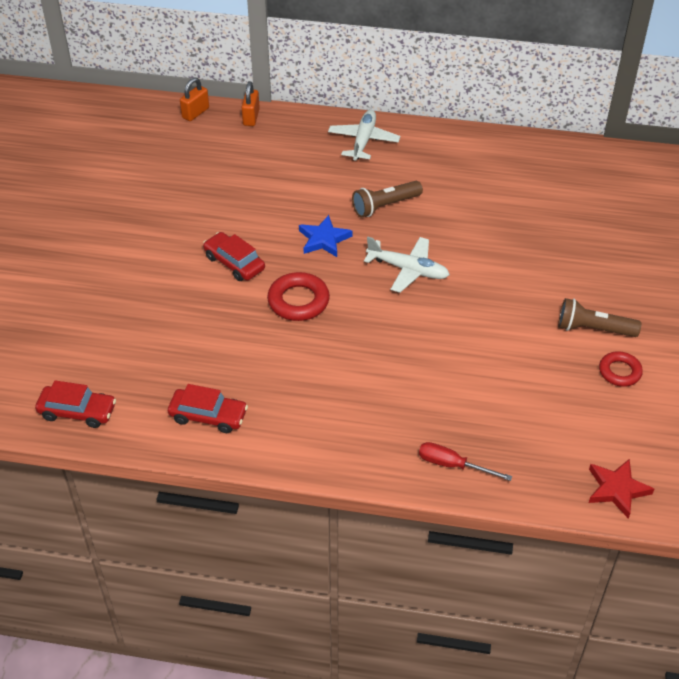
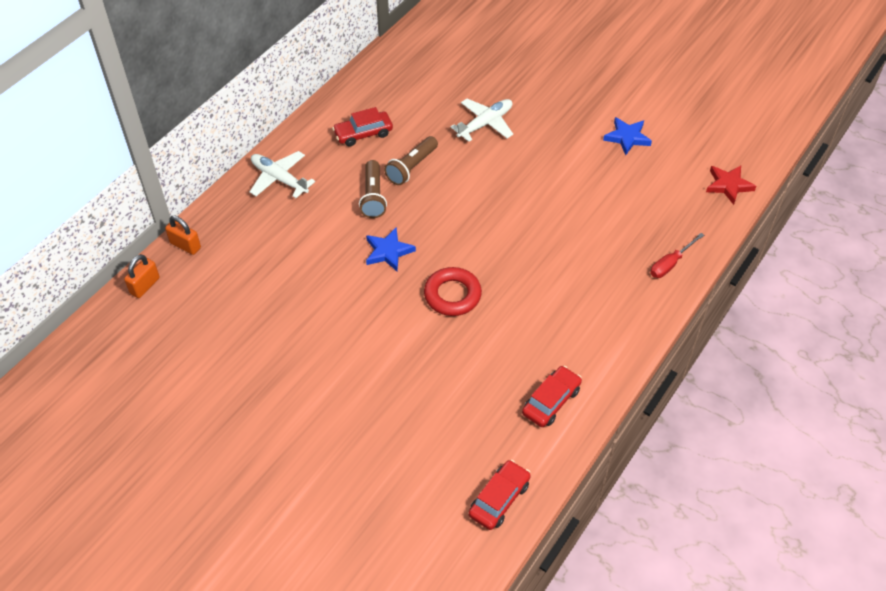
camera: 65 degrees left, 5 degrees up
(195, 113) = (145, 286): orange padlock -> orange padlock turned 60 degrees clockwise
(234, 263) = (379, 324): red car -> red car (363, 133)
(408, 269) = (458, 211): white plane -> white plane (485, 124)
(593, 329) = (580, 133): brown flashlight -> brown flashlight (411, 167)
(619, 372) = (627, 137): red ring -> blue star

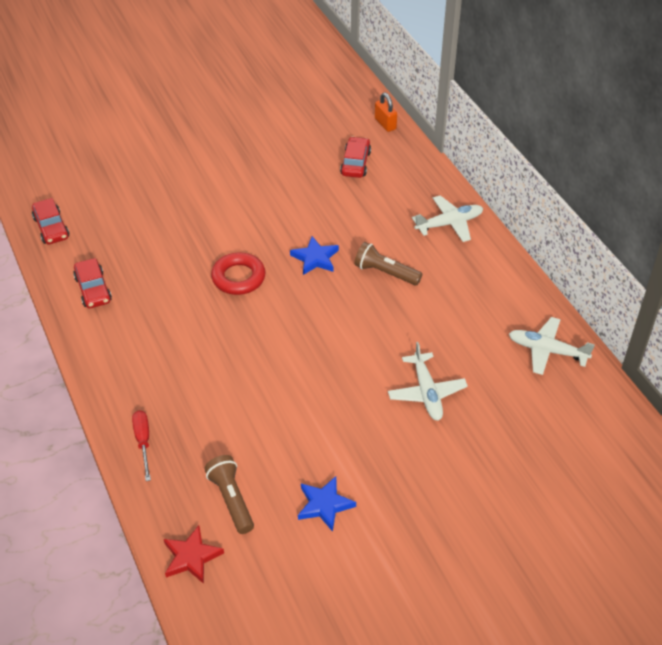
camera: 120 degrees right, 5 degrees down
(185, 245) = (411, 153): orange padlock -> none
(363, 133) = (472, 296): red car -> red car (355, 163)
(392, 76) = (547, 351): none -> white plane
(411, 167) = (403, 312): brown flashlight -> brown flashlight (231, 499)

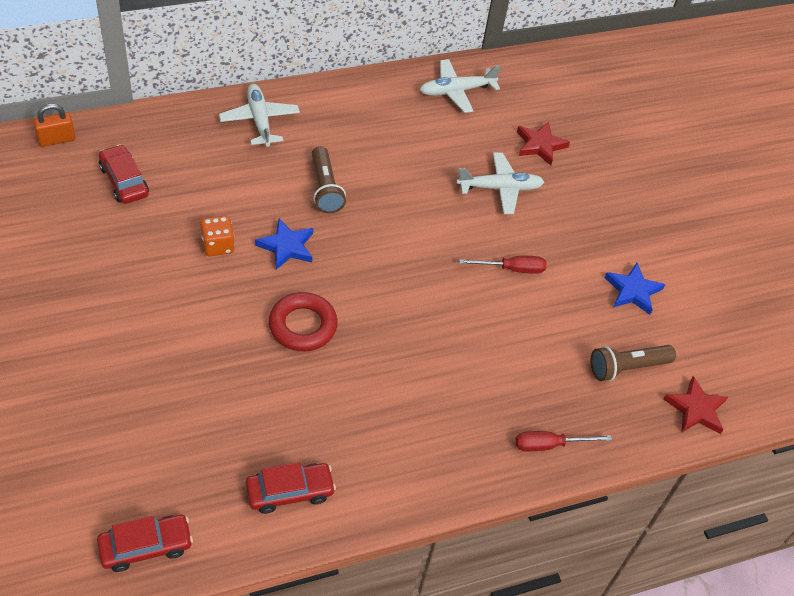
camera: 90 degrees left, 5 degrees up
(306, 221) = (218, 245): none -> orange dice
(328, 407) = (512, 269): none -> red screwdriver
(355, 163) = (124, 181): red car -> red car turned 45 degrees clockwise
(385, 273) = (325, 188): brown flashlight -> brown flashlight turned 45 degrees counterclockwise
(498, 422) = (540, 145): none -> red star
(547, 351) = (456, 91): white plane -> white plane turned 45 degrees clockwise

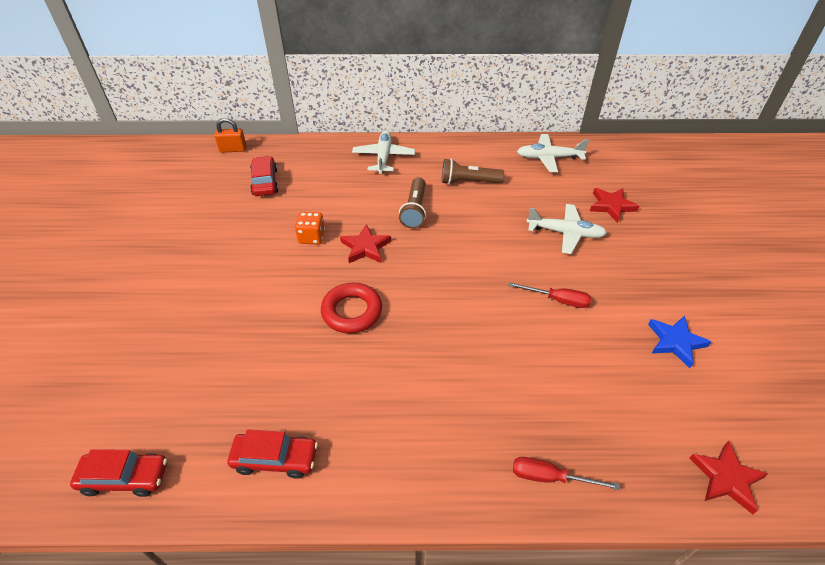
camera: 25 degrees right, 5 degrees down
(286, 246) = (365, 247): blue star -> red star
(627, 367) = (654, 415): brown flashlight -> brown flashlight (468, 182)

